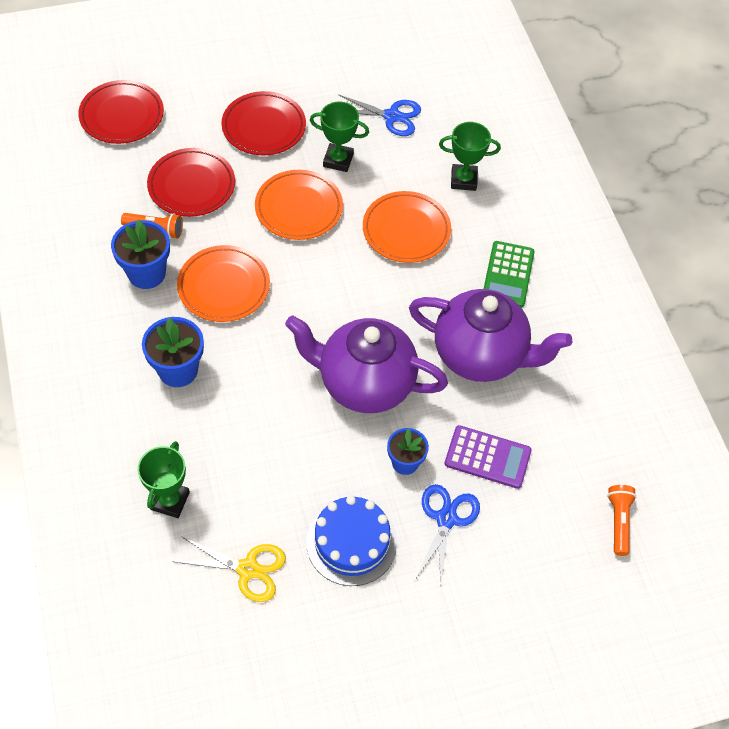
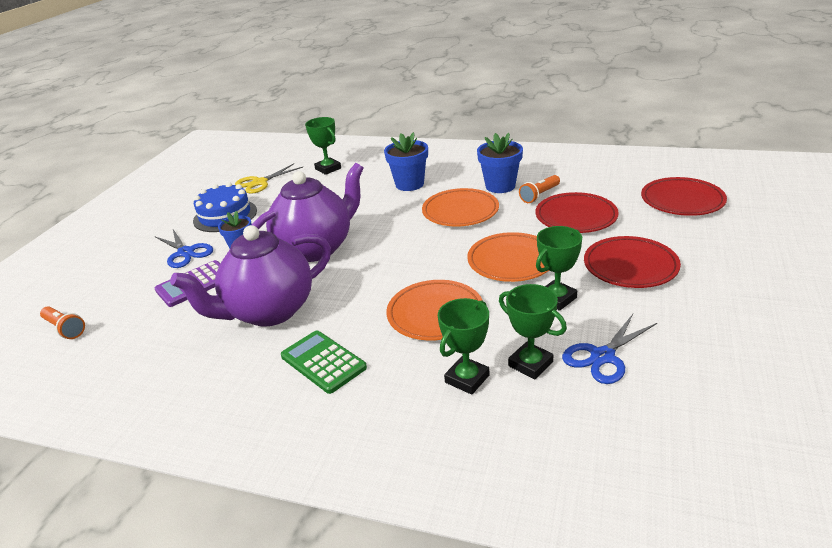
camera: 130 degrees right, 25 degrees down
(425, 151) = (530, 364): none -> green trophy

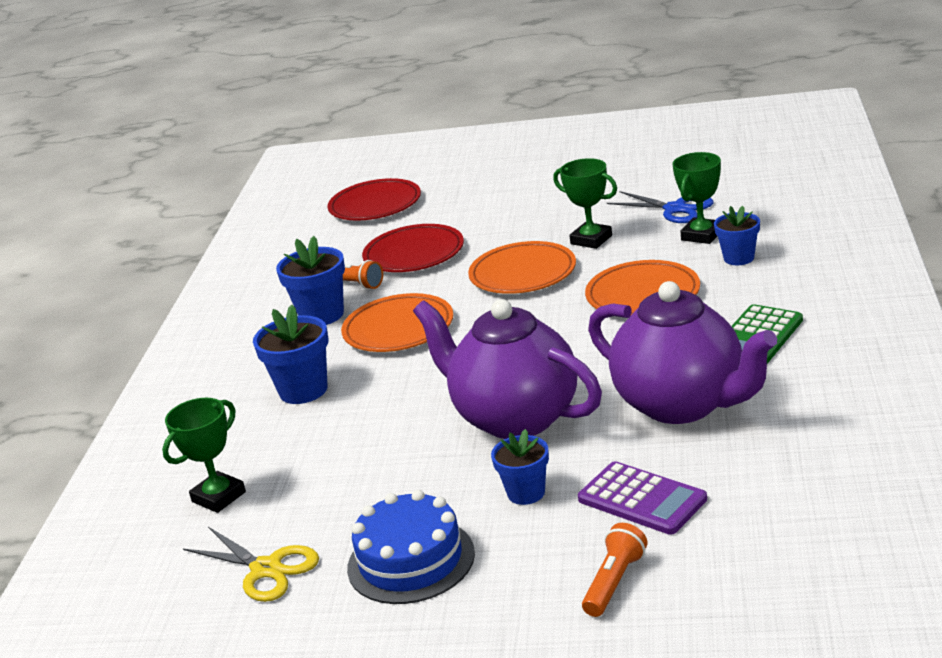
camera: 100 degrees left, 5 degrees down
(65, 329) = (809, 587): orange flashlight -> orange flashlight (615, 582)
(185, 253) = (551, 553): blue scissors -> none
(467, 379) = (739, 258): green trophy -> blue flower pot
(630, 266) = (521, 215): red plate -> none

